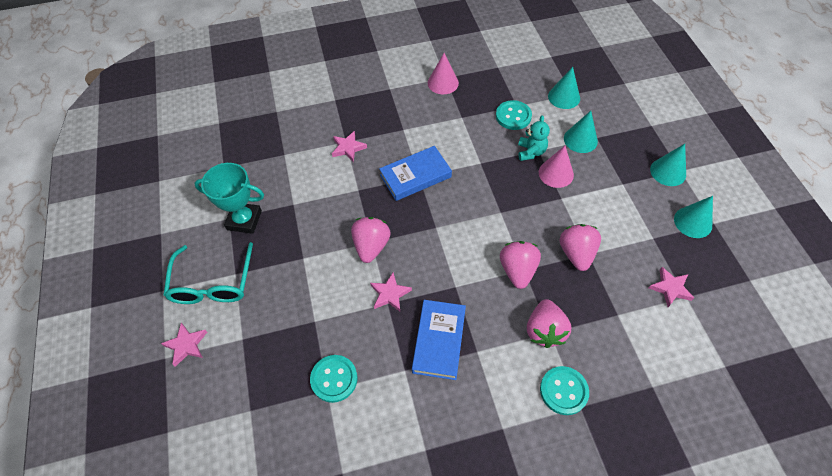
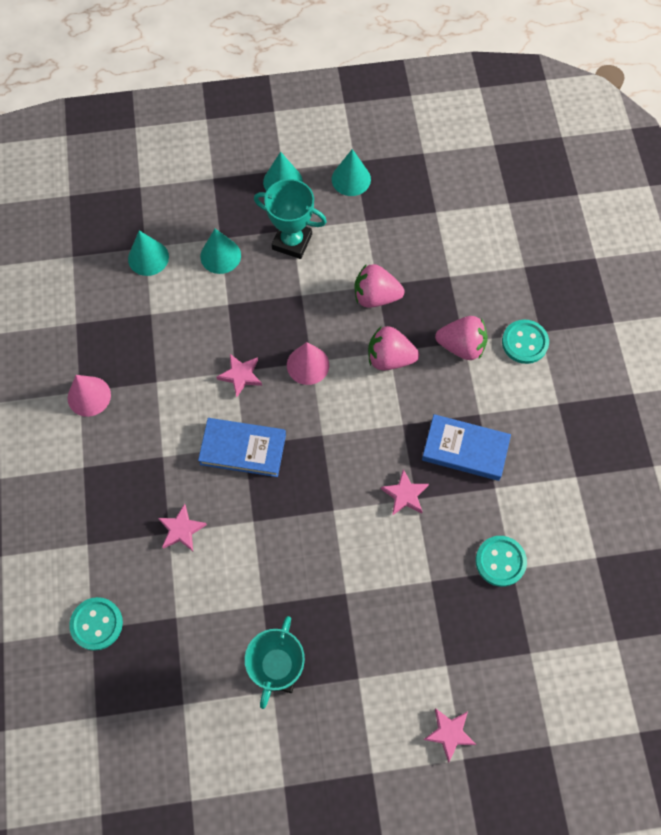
camera: 85 degrees left, 10 degrees up
(212, 283) = (369, 706): turquoise glasses -> none
(371, 246) = (339, 511): pink strawberry -> none
(415, 176) = (243, 449): blue book -> blue book turned 60 degrees counterclockwise
(513, 116) = (168, 321): turquoise button -> turquoise button (96, 624)
(531, 152) = (229, 312): turquoise teddy bear -> none
(556, 173) = (266, 292): pink cone -> pink cone (308, 365)
(610, 185) = (292, 242): none -> turquoise trophy
(670, 288) = (425, 222): pink star -> pink star (240, 376)

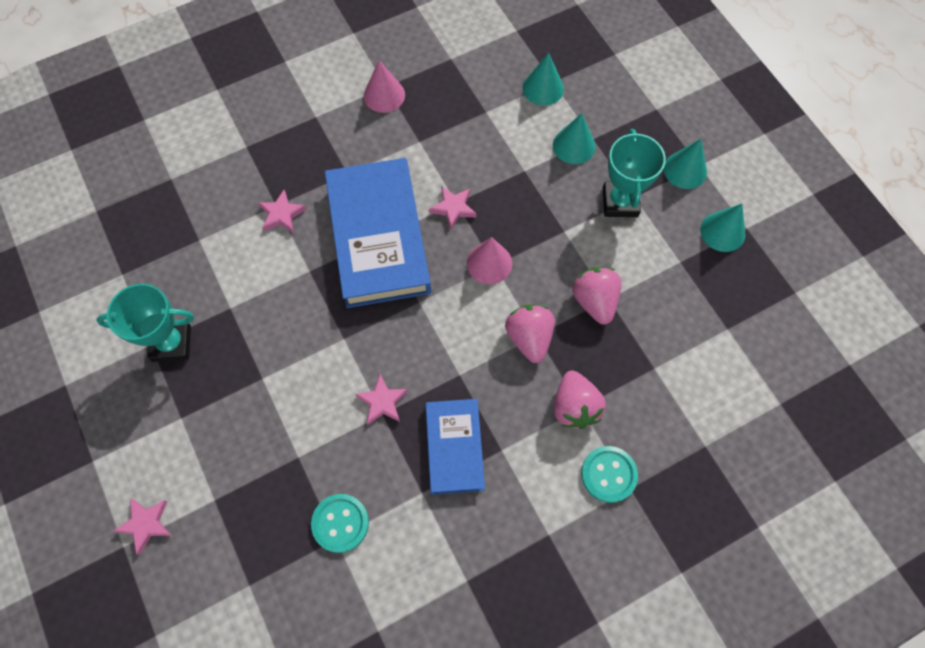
camera: 70 degrees right, 0 degrees up
(96, 624) = (176, 180): turquoise button -> none
(243, 449) = (378, 237): blue book -> blue book, size x1.76

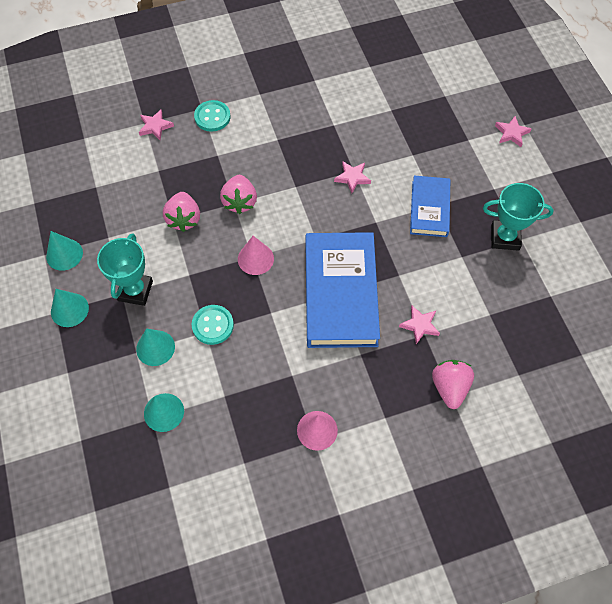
camera: 170 degrees left, 5 degrees down
(340, 523) = (387, 117): turquoise button -> turquoise button (213, 325)
(453, 208) = (274, 307): pink star -> pink star (155, 126)
(454, 447) = (308, 145): blue book -> blue book (429, 209)
(574, 407) = (221, 156): pink strawberry -> pink strawberry (449, 387)

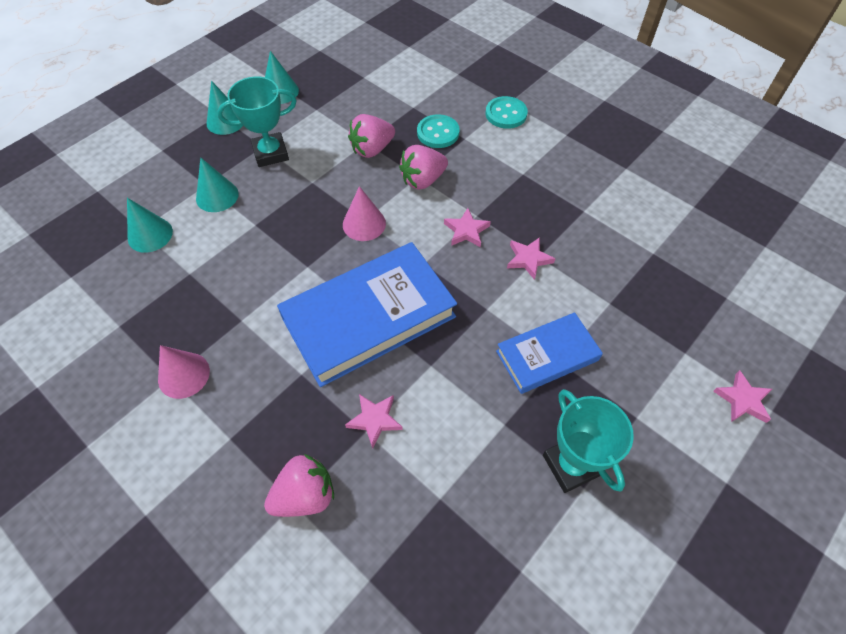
camera: 60 degrees right, 5 degrees down
(155, 126) = (460, 82): pink star -> pink star (466, 231)
(213, 325) = (265, 226): turquoise button -> turquoise button (438, 133)

